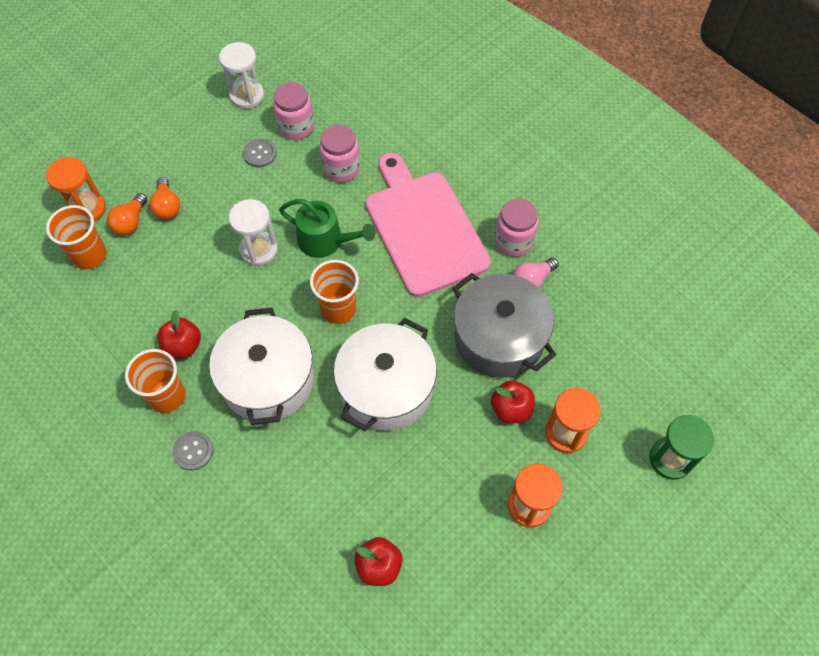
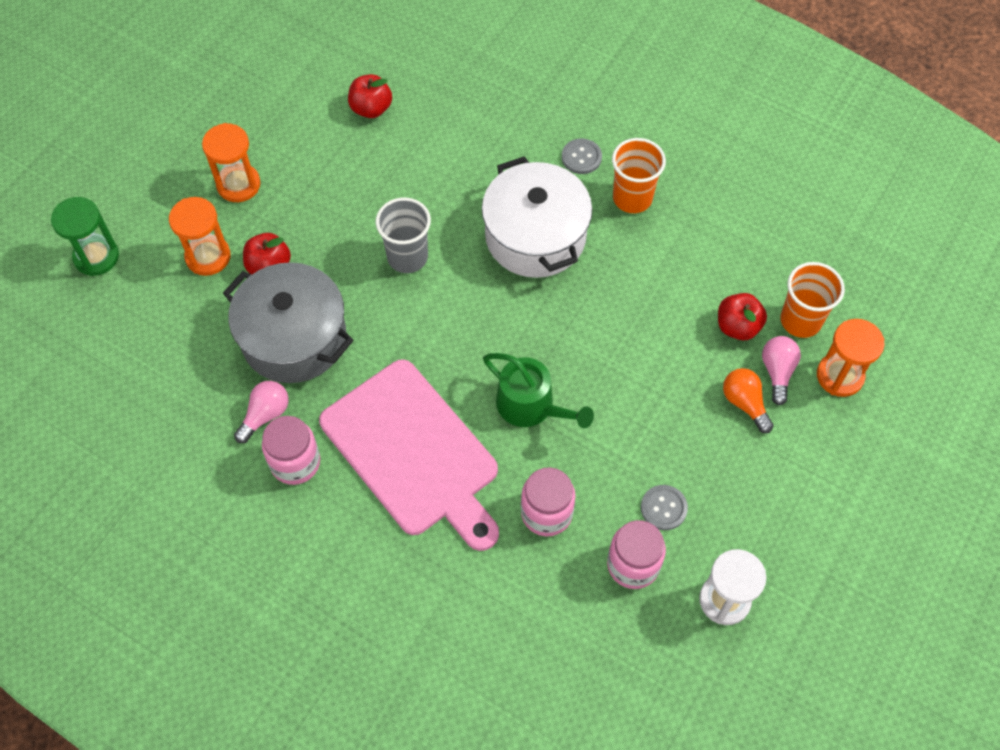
camera: 165 degrees right, 0 degrees up
(130, 222) = (777, 372): orange light bulb -> pink light bulb
(183, 346) = (640, 248): red apple -> red apple (737, 326)
(259, 250) = (606, 374): white hourglass -> none
(325, 240) = (531, 406): green watering can -> green watering can turned 150 degrees counterclockwise
(338, 309) = (486, 327): orange cup -> none
(386, 388) = (407, 257): white pot -> grey cup

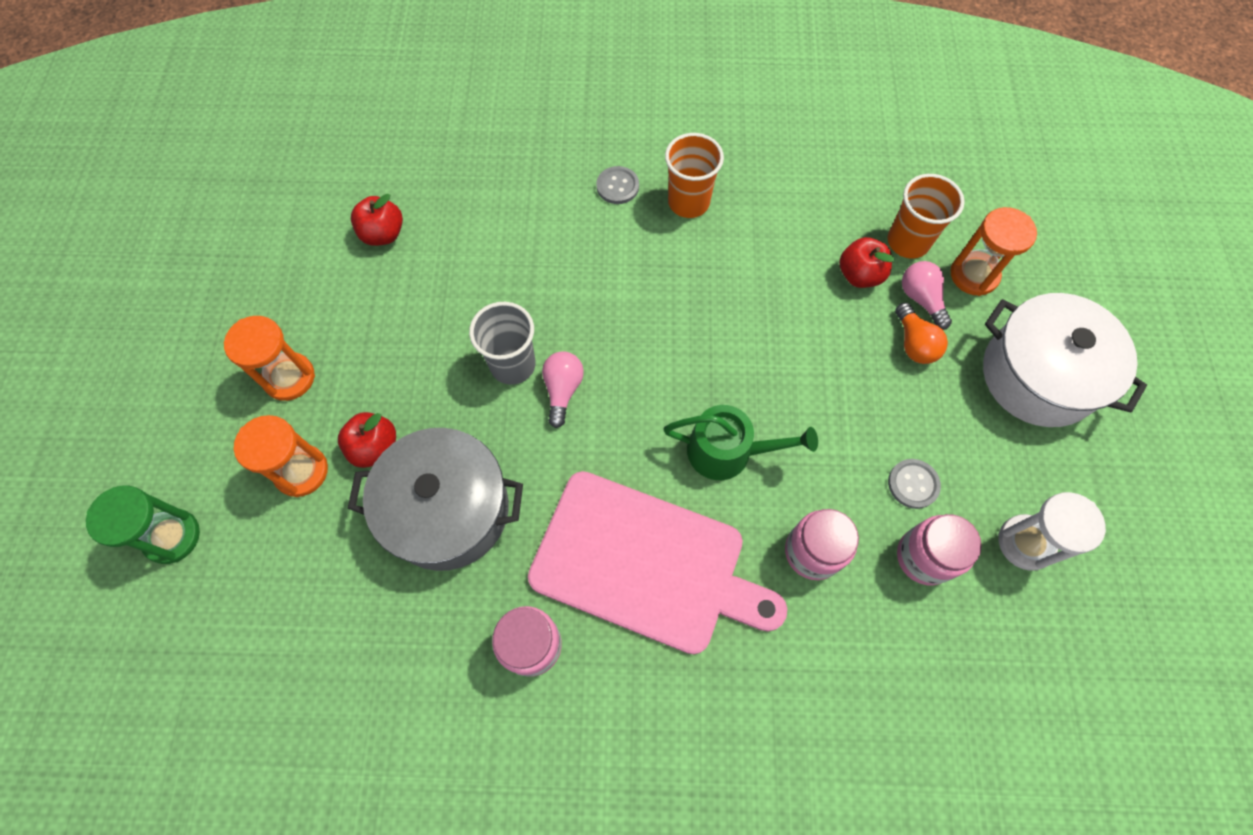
camera: 30 degrees left, 5 degrees up
(265, 415) = (468, 611): pink light bulb -> pink light bulb (562, 390)
(535, 236) = (624, 282): white pot -> white pot (1038, 375)
(745, 403) = (914, 343): orange light bulb -> orange light bulb turned 135 degrees counterclockwise

